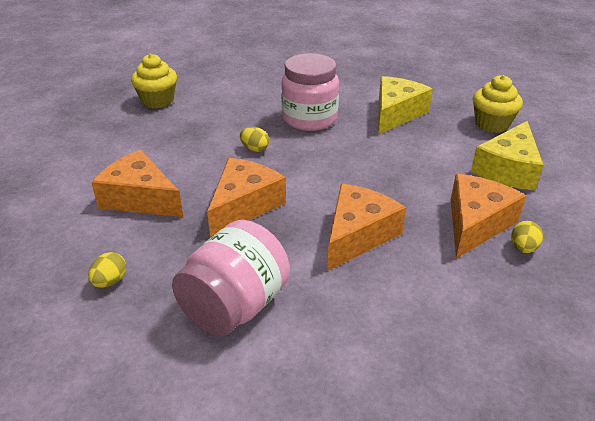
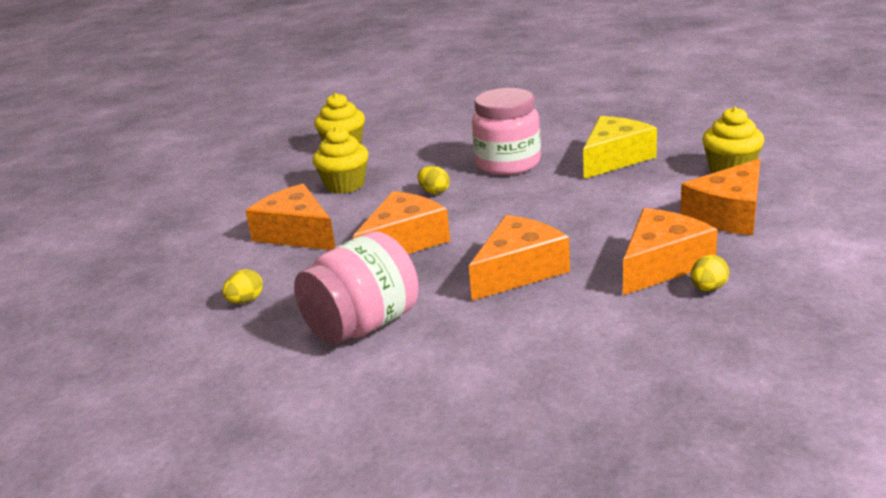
camera: 15 degrees right, 10 degrees down
(170, 142) = (345, 185): none -> yellow cupcake
(508, 169) = (728, 214): yellow cheese -> orange cheese

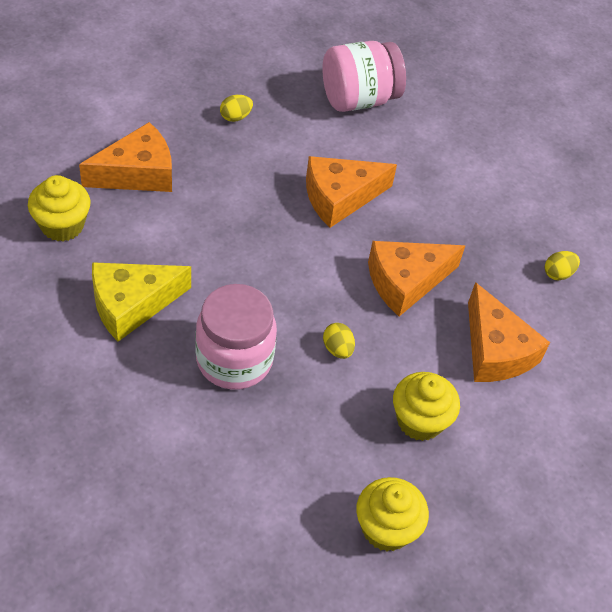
camera: 165 degrees left, 25 degrees up
(363, 326) = (477, 201): pink jar -> pink jar (358, 99)
(662, 264) = (240, 151): orange cheese -> none

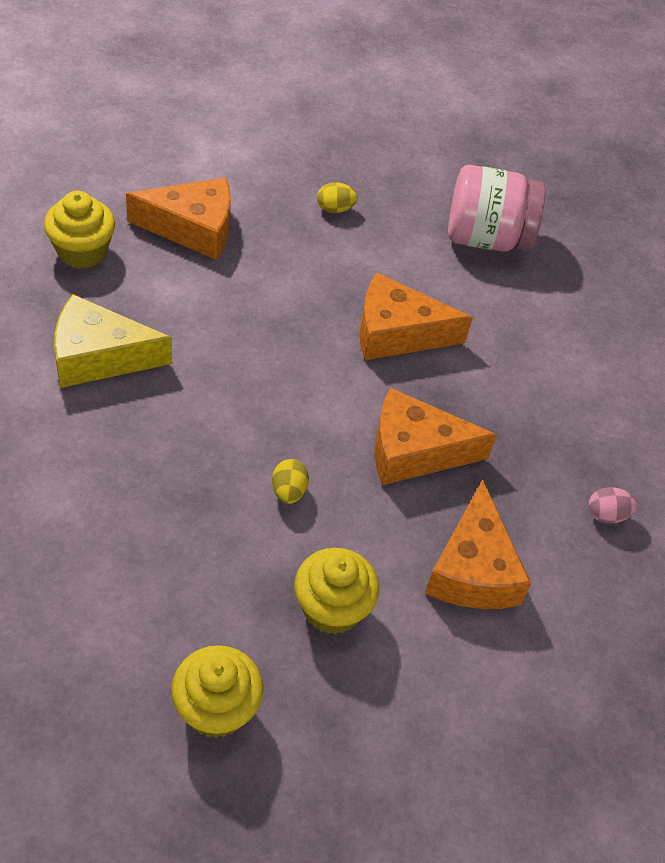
camera: 25 degrees right, 0 degrees up
(234, 360) = (168, 456): pink jar -> none
(558, 273) = (606, 515): yellow egg -> pink egg

